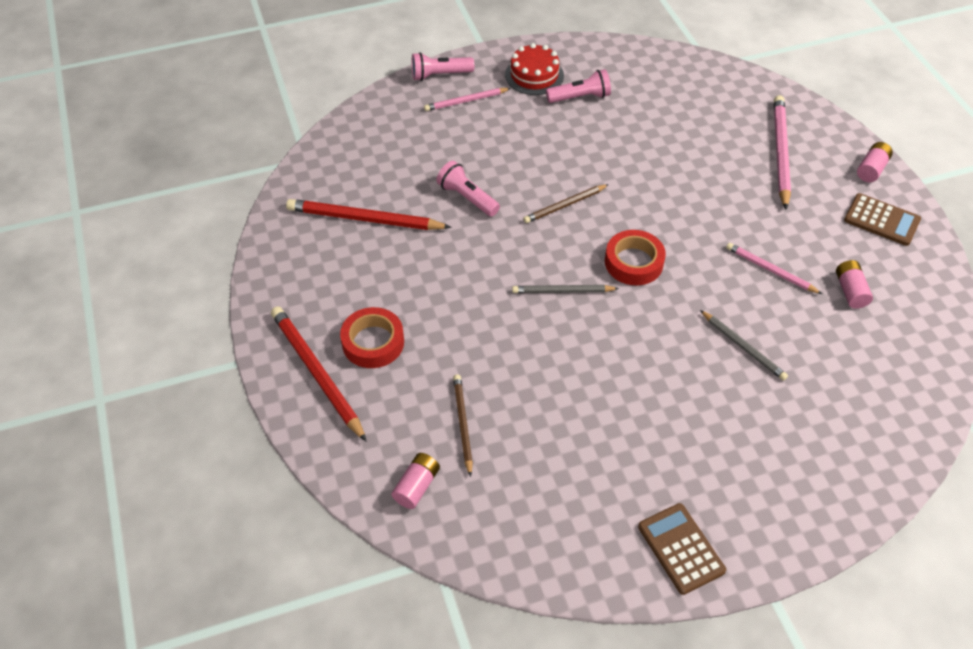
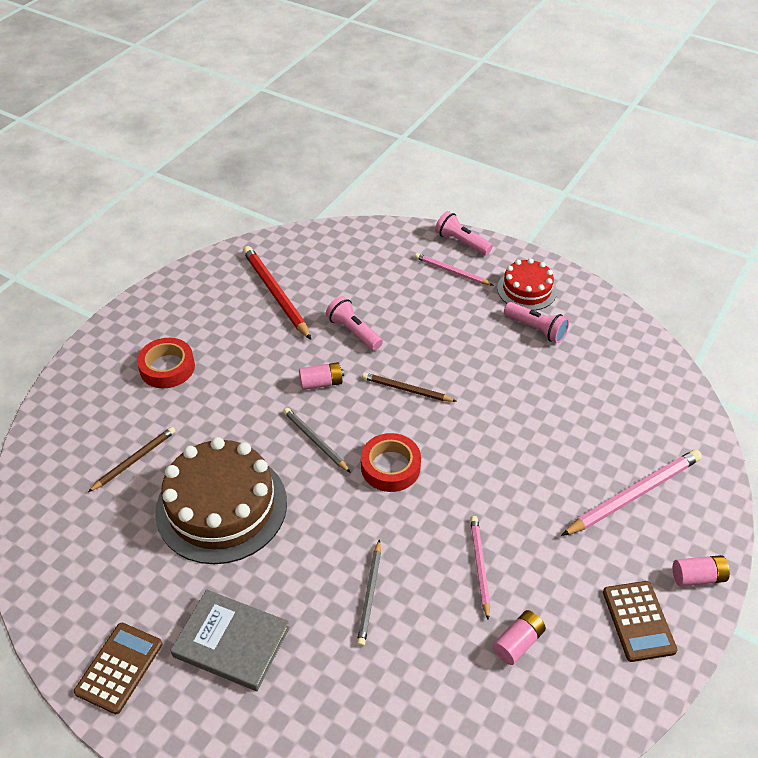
camera: 50 degrees right, 5 degrees down
(316, 373) = (115, 357): red pencil -> none
(416, 486) = (59, 468): pink battery -> pink battery (321, 383)
(467, 197) = (353, 332): pink flashlight -> pink flashlight turned 45 degrees counterclockwise
(574, 391) = (221, 506): none -> brown cake
(716, 458) = (231, 642): none -> grey book

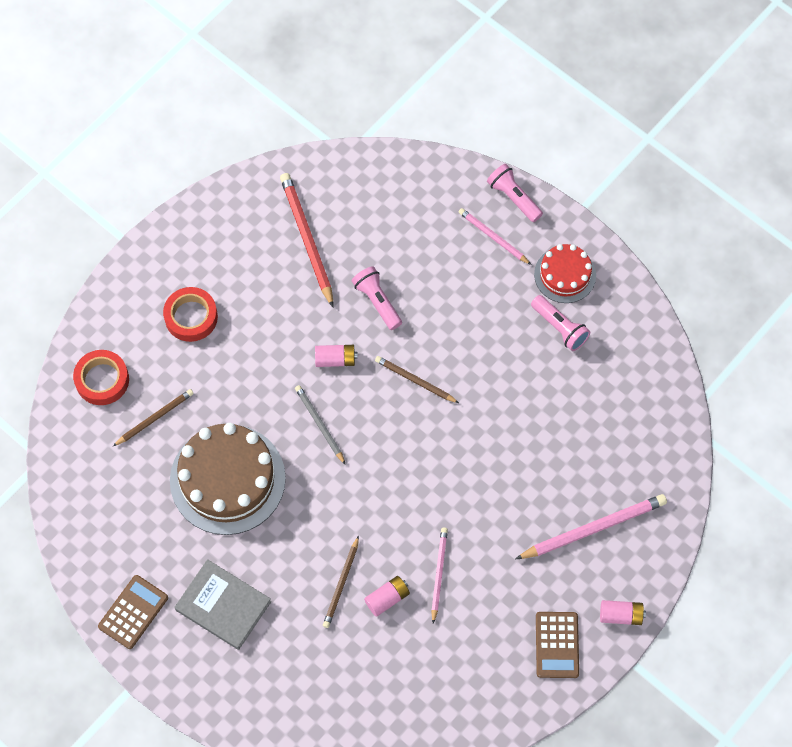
camera: 10 degrees right, 20 degrees up
(370, 594) = (341, 584): grey pencil -> brown pencil
(390, 467) = (383, 463): red tape -> red tape (102, 380)
(518, 643) = (453, 646): pink battery -> pink battery (387, 598)

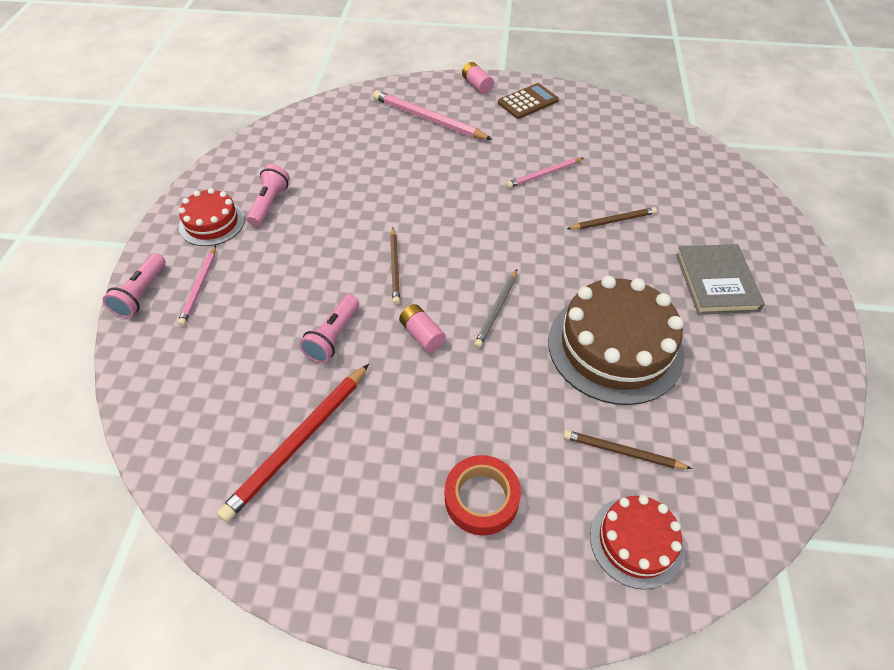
camera: 125 degrees left, 15 degrees down
(102, 380) = (636, 541): red tape -> red cake
(133, 612) = (799, 341): brown calculator -> none
(387, 598) = (593, 191): pink battery -> none

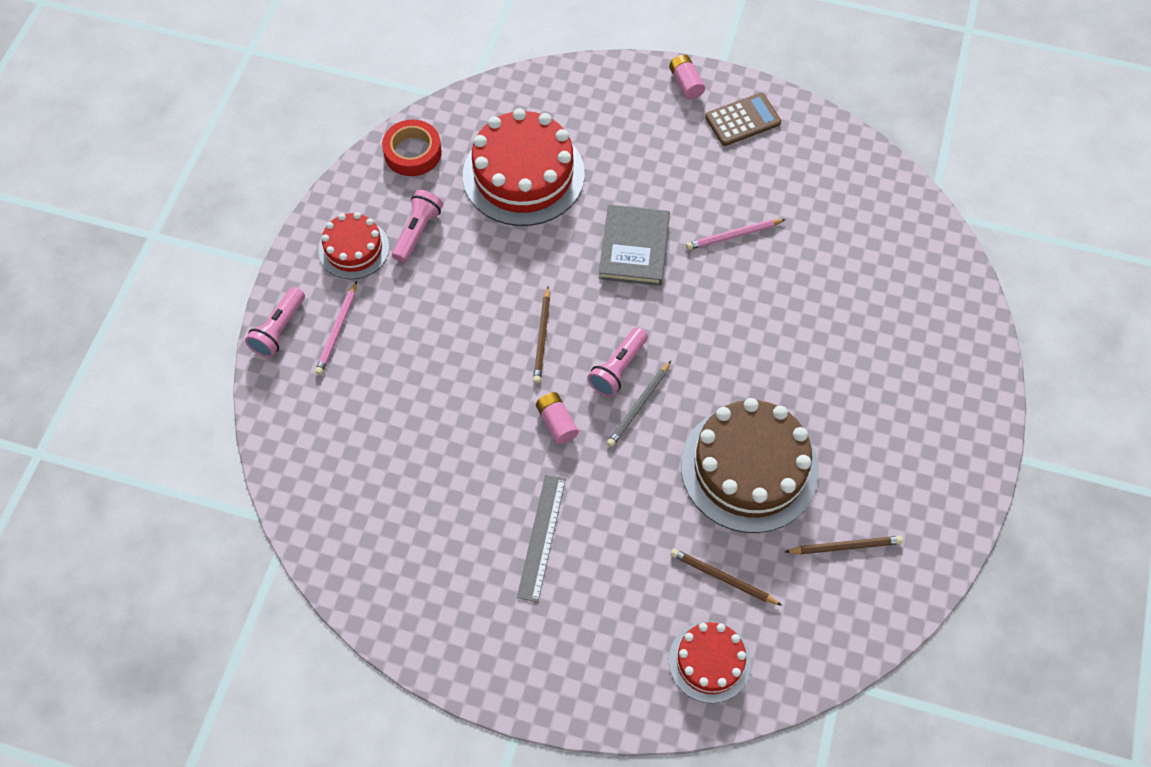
camera: 10 degrees right, 10 degrees up
(299, 442) = (423, 518): red pencil -> none
(333, 337) = (467, 411): pink flashlight -> pink flashlight (618, 369)
(357, 154) = (523, 174): none -> red cake
(427, 441) = (541, 537): none -> grey ruler
(428, 119) = (615, 131): pink pencil -> none
(481, 498) = (581, 599): red tape -> red tape (413, 152)
(612, 221) = (794, 313): brown pencil -> brown pencil (845, 546)
(716, 282) = (882, 409): grey book -> grey book (634, 248)

